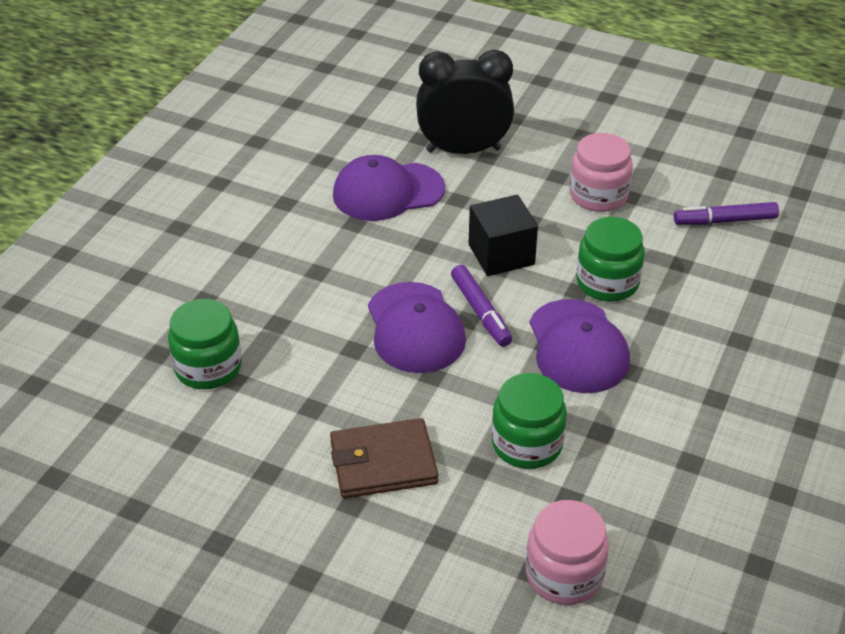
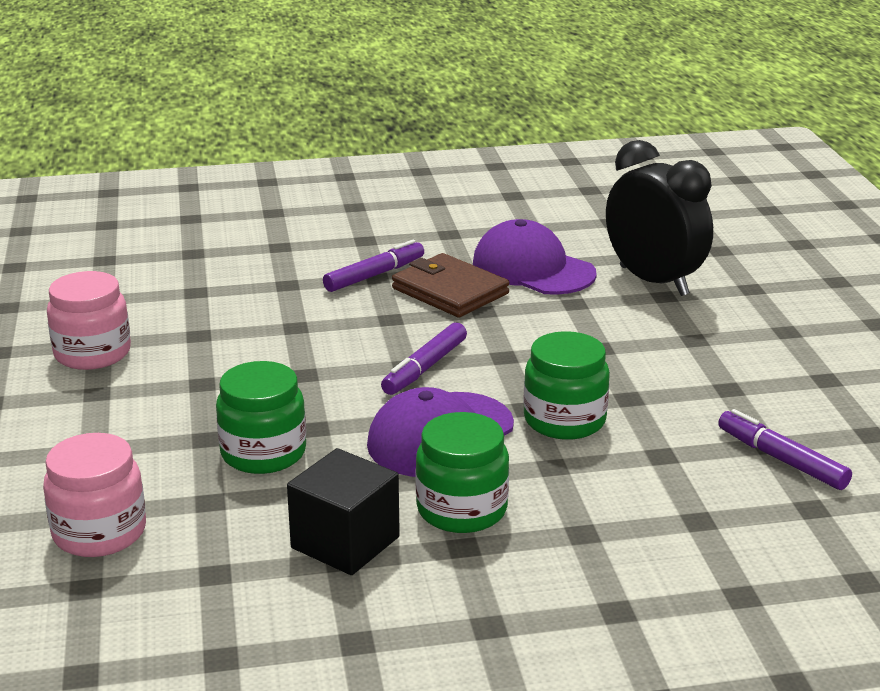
camera: 55 degrees right, 15 degrees down
(208, 367) = (198, 277): green jar -> green jar (462, 509)
(312, 271) = (374, 275): none -> purple marker
(383, 462) = (162, 389): brown wallet -> brown wallet (450, 291)
(415, 328) = (359, 344): purple cap -> none
(501, 255) = (524, 350): black cube -> black cube (345, 542)
(598, 195) = (699, 371): pink jar -> pink jar (92, 353)

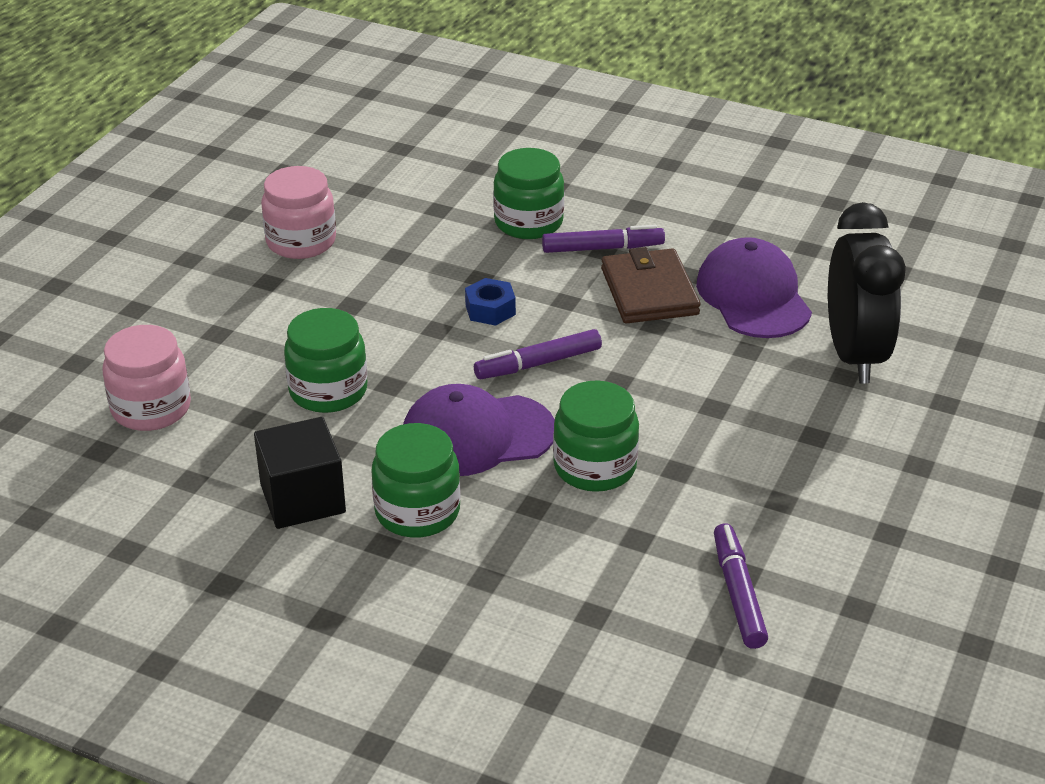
camera: 35 degrees right, 10 degrees up
(289, 277) = (528, 222): none -> green jar
(334, 345) = (490, 310): none -> blue nut

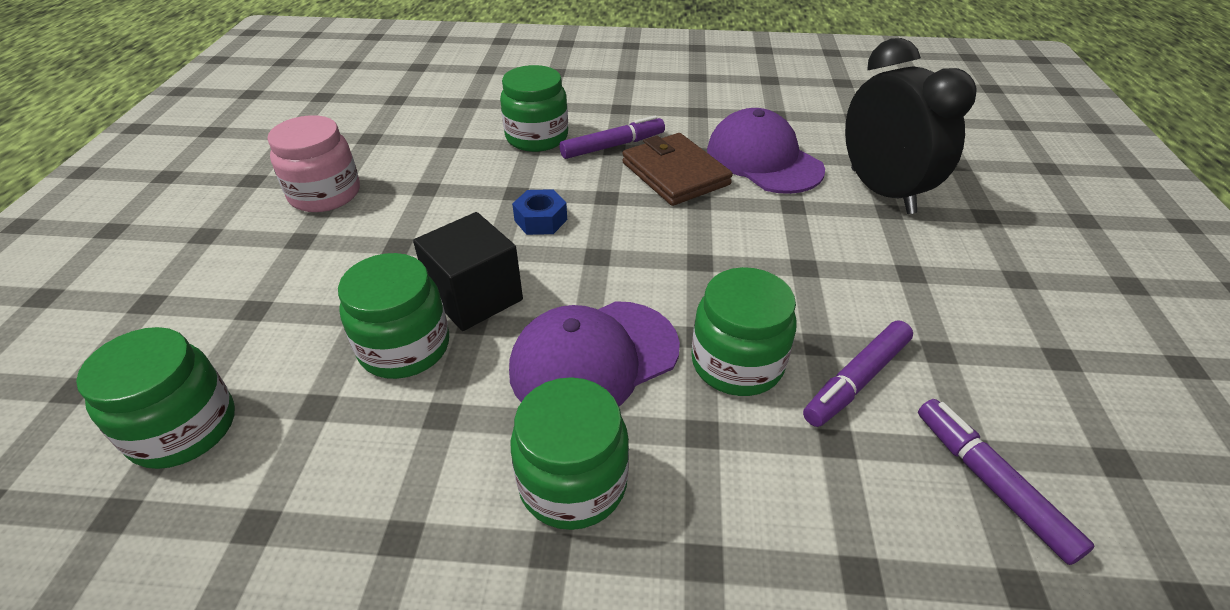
camera: 20 degrees left, 5 degrees up
(151, 408) = (183, 428): pink jar -> green jar
(302, 498) = (419, 508): black cube -> black cube (475, 297)
(538, 364) = (615, 263): purple marker -> purple marker (856, 380)

